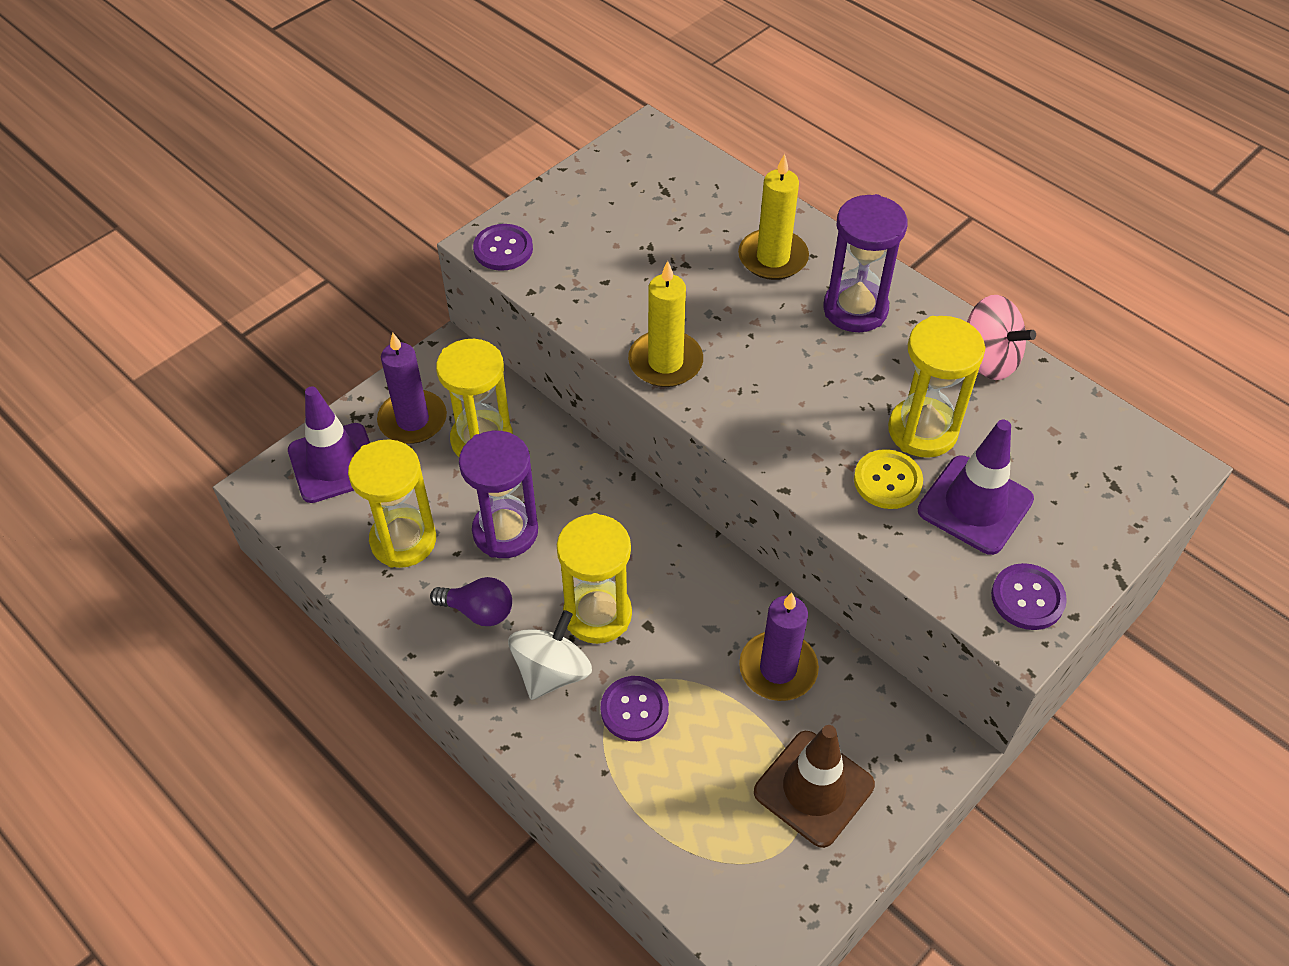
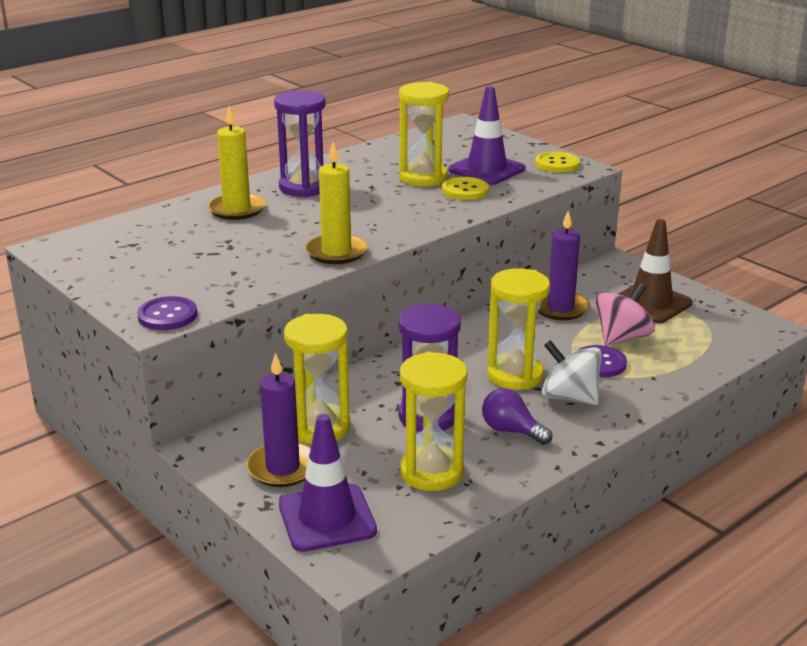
camera: 85 degrees left, 25 degrees down
(478, 611) = (511, 431): purple light bulb -> purple light bulb turned 75 degrees counterclockwise
(988, 359) = (365, 156): pink spinning top -> pink spinning top (622, 337)
(1027, 598) = (557, 164): purple button -> yellow button

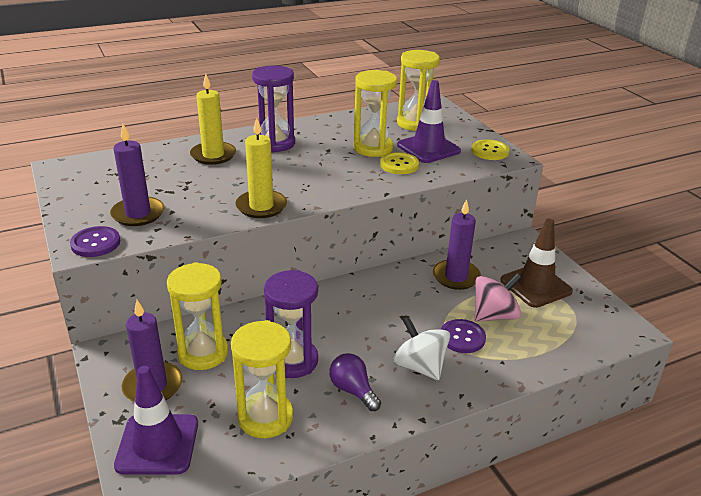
camera: 15 degrees right, 5 degrees up
(194, 280) = (138, 214): none -> purple candle
(515, 375) = (385, 335): yellow hourglass -> yellow hourglass (415, 123)

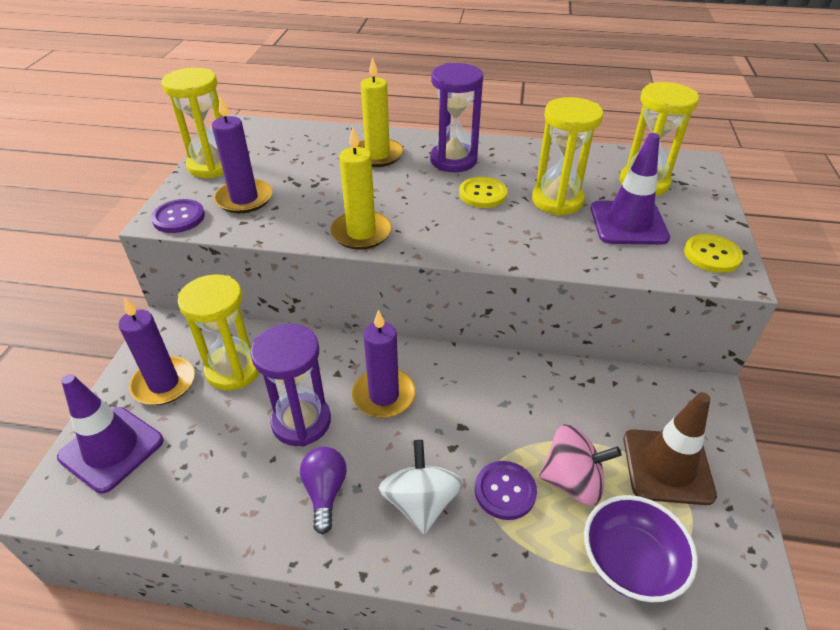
camera: 35 degrees right, 10 degrees up
(265, 417) = (218, 475): yellow hourglass -> yellow hourglass (212, 166)
(399, 165) = (568, 234): yellow button -> yellow button (482, 194)
(456, 277) = (570, 403): purple candle -> purple candle (384, 395)
(557, 339) = (630, 562): none -> purple bowl

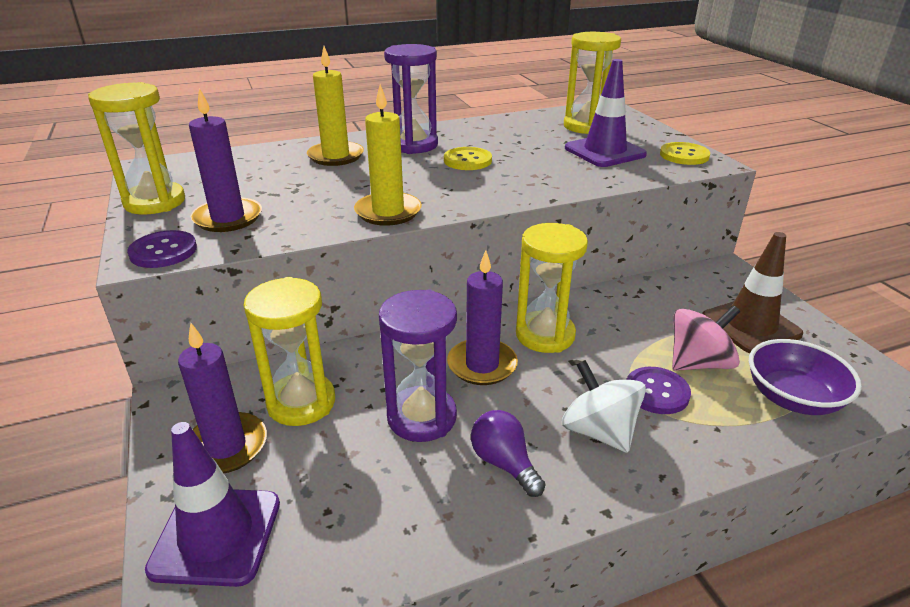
camera: 30 degrees left, 10 degrees down
(557, 201) = (534, 151): yellow hourglass -> yellow hourglass (545, 335)

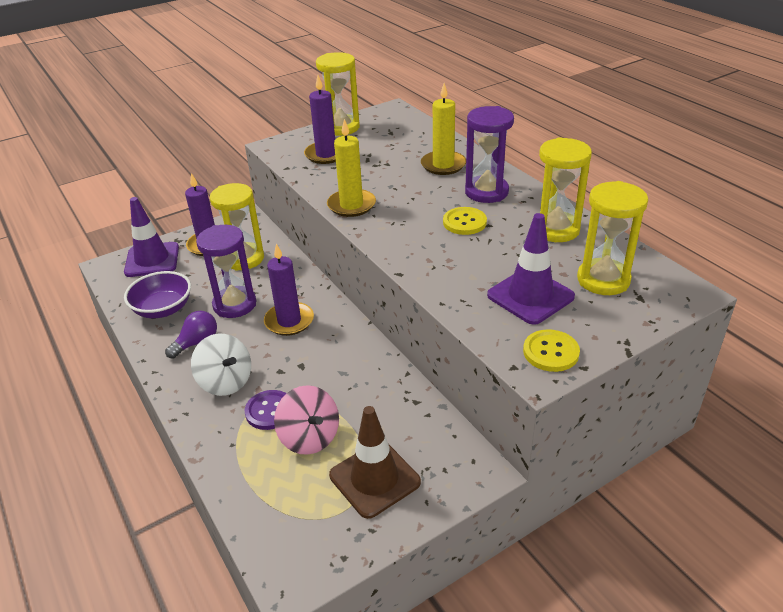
camera: 80 degrees right, 5 degrees up
(163, 251) = (281, 149): purple button -> none
(545, 335) = (331, 347): yellow hourglass -> yellow hourglass (555, 229)
(598, 431) = (226, 381): white spinning top -> white spinning top turned 90 degrees clockwise
(792, 398) = (271, 496): purple bowl -> purple bowl (163, 309)

